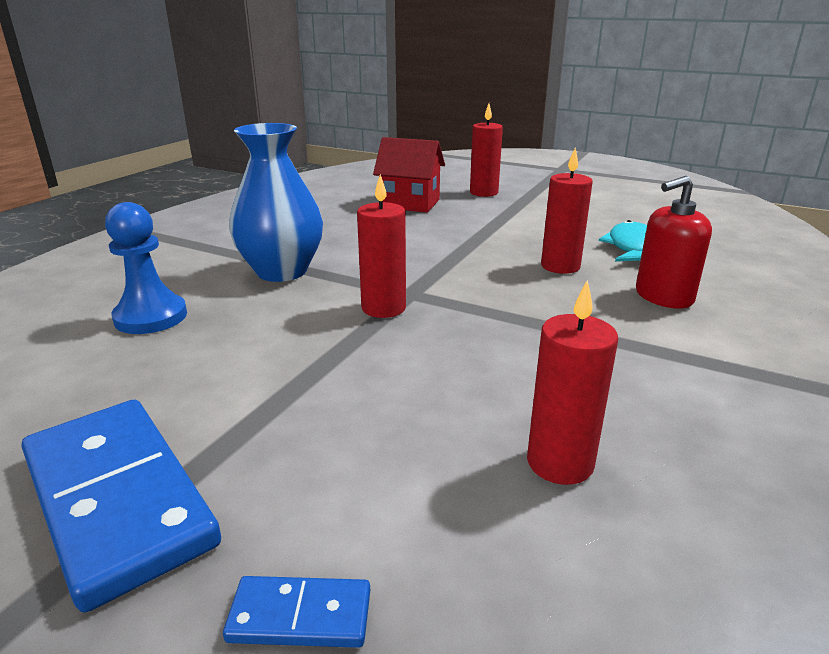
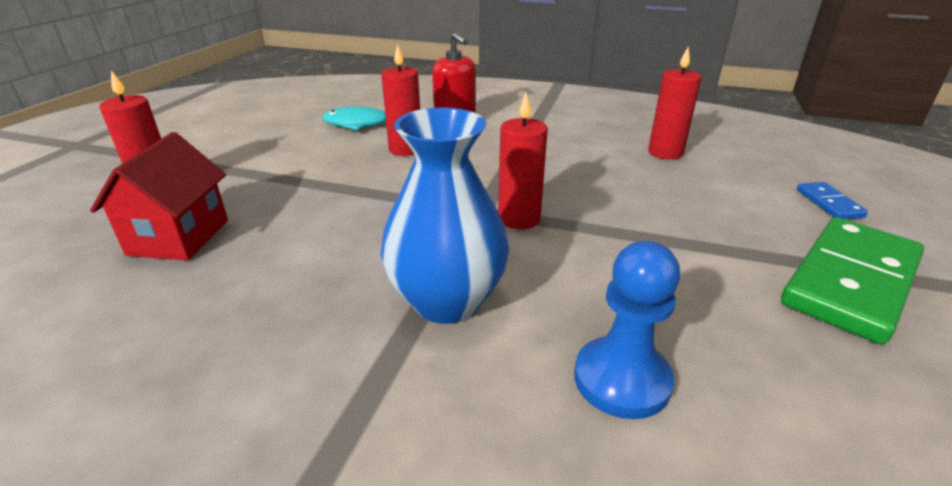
camera: 100 degrees left, 5 degrees up
(118, 499) = (850, 281): blue domino -> green domino

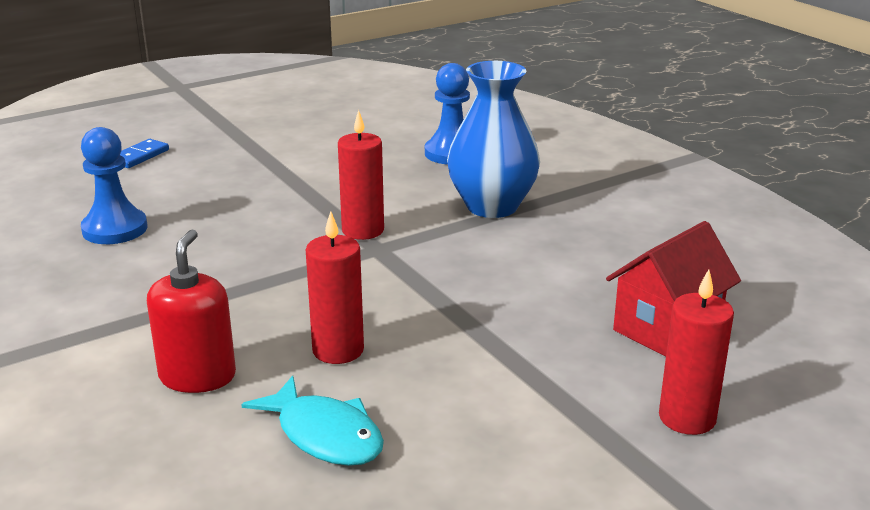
camera: 140 degrees left, 5 degrees down
(665, 153) = (115, 229): red candle -> blue pawn
(850, 281) = (258, 135): green domino -> none

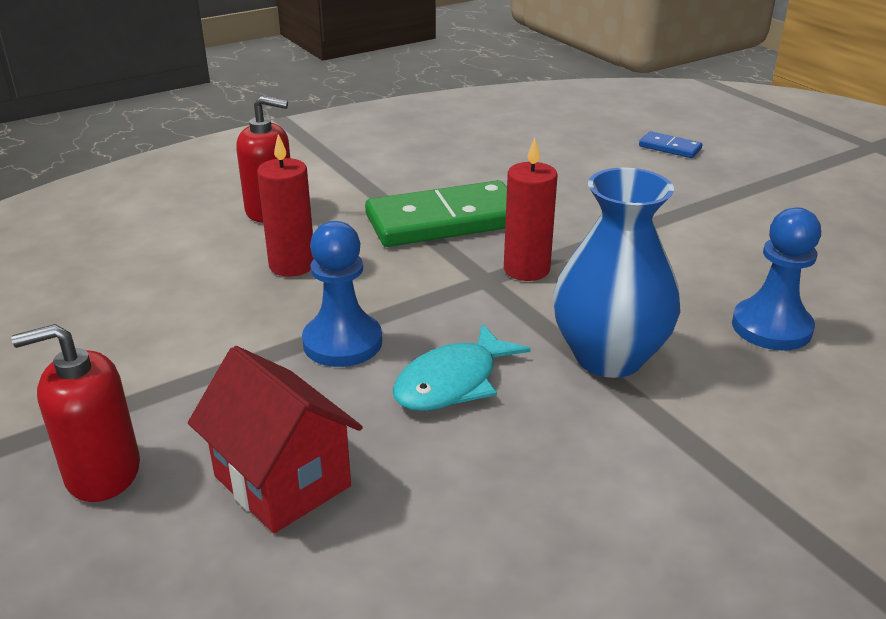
camera: 90 degrees right, 5 degrees up
(115, 229) = (512, 155): blue pawn -> blue pawn (342, 342)
(259, 266) = (445, 220): none -> green domino
(325, 435) = (171, 265): turquoise fish -> turquoise fish (452, 382)
(687, 418) = (102, 472): red candle -> red soap dispenser

